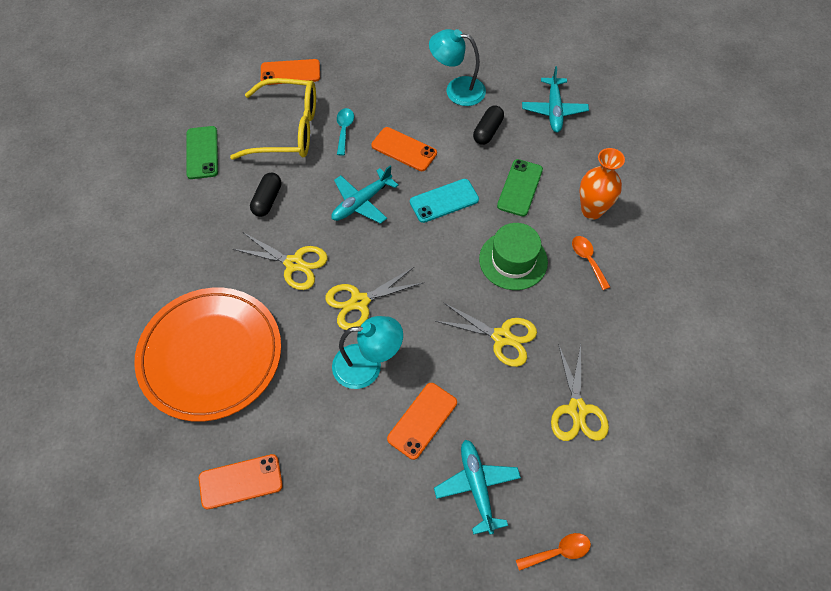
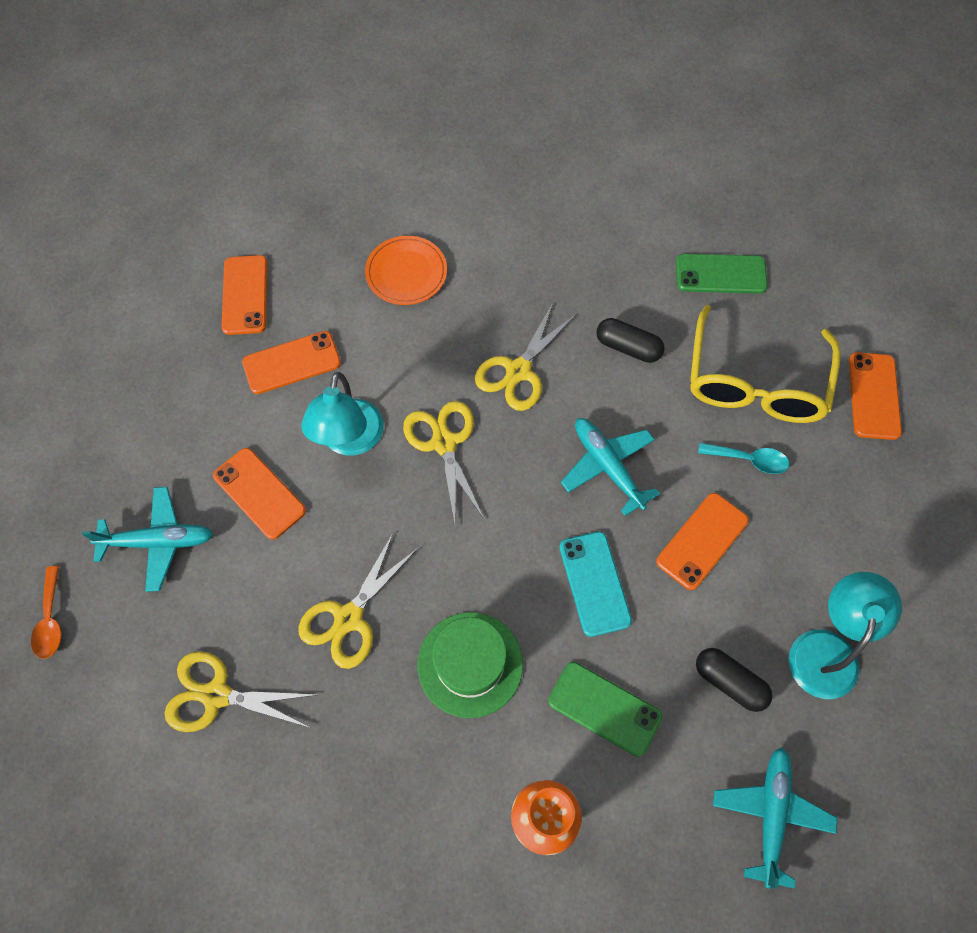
camera: 100 degrees right, 5 degrees up
(211, 355) = (406, 273): orange plate -> orange plate, size x0.47
(305, 425) = (292, 363): none -> orange phone
(554, 110) = (771, 815): turquoise plane -> turquoise plane turned 90 degrees clockwise
(587, 260) = (449, 783): orange spoon -> none

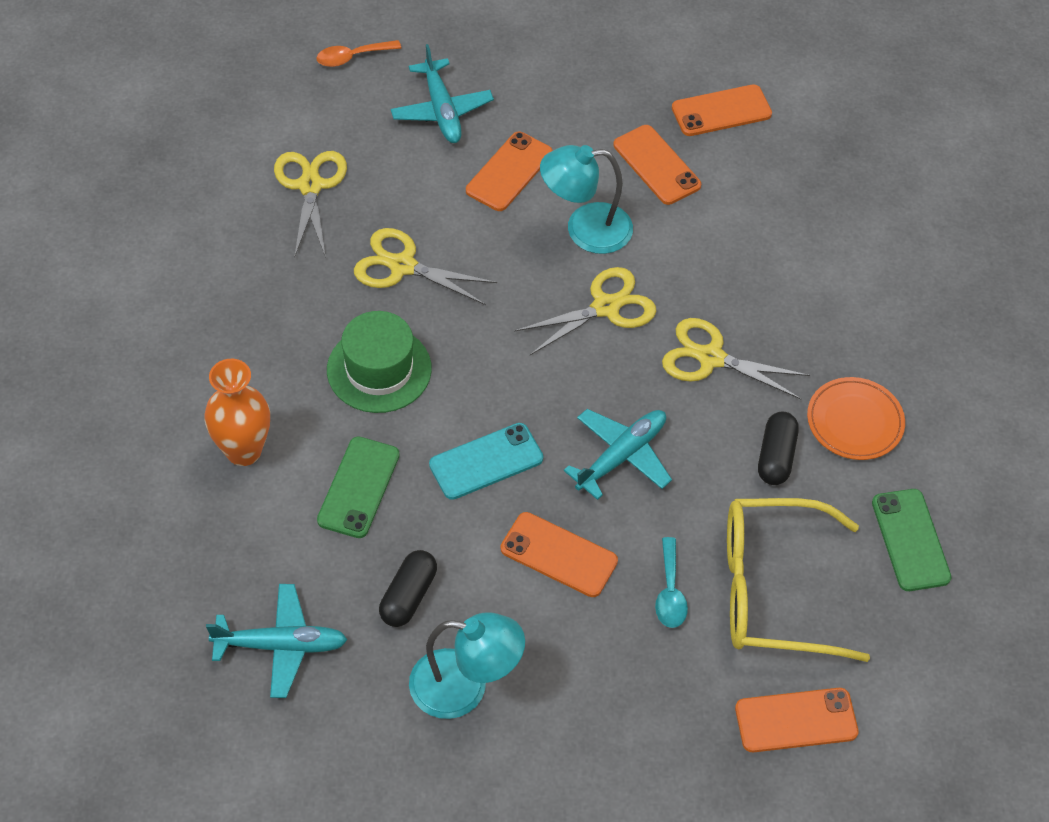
camera: 75 degrees right, 10 degrees down
(406, 273) = (797, 238): orange plate -> orange plate (854, 421)

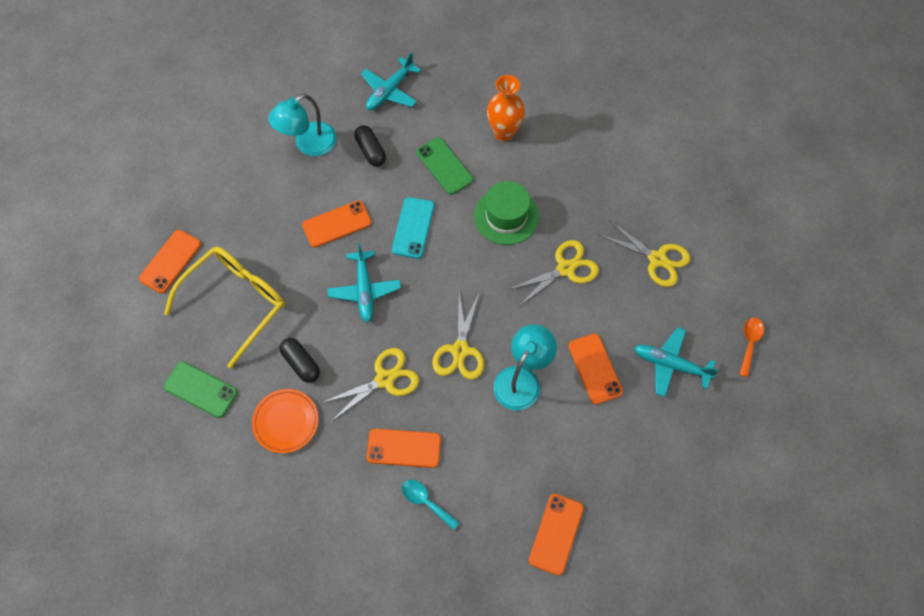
camera: 130 degrees right, 10 degrees up
(656, 165) = (540, 457): orange phone -> orange phone (404, 448)
(670, 592) = (276, 257): turquoise spoon -> turquoise spoon (426, 501)

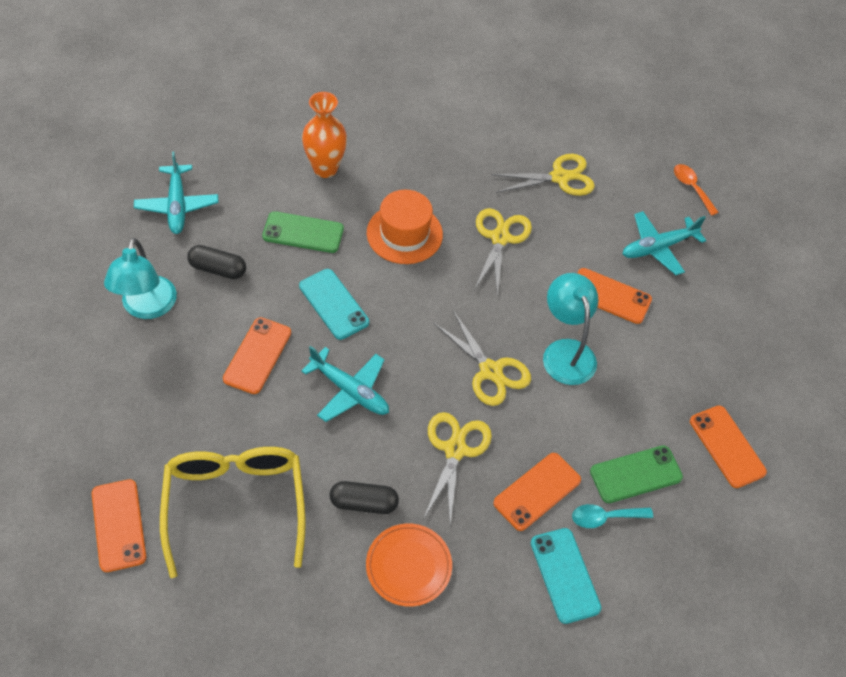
camera: 50 degrees left, 10 degrees down
(200, 390) = (291, 614): green phone -> green phone (636, 474)
(364, 511) = (565, 575): none -> turquoise phone
(506, 216) = (404, 234): green hat -> orange hat

